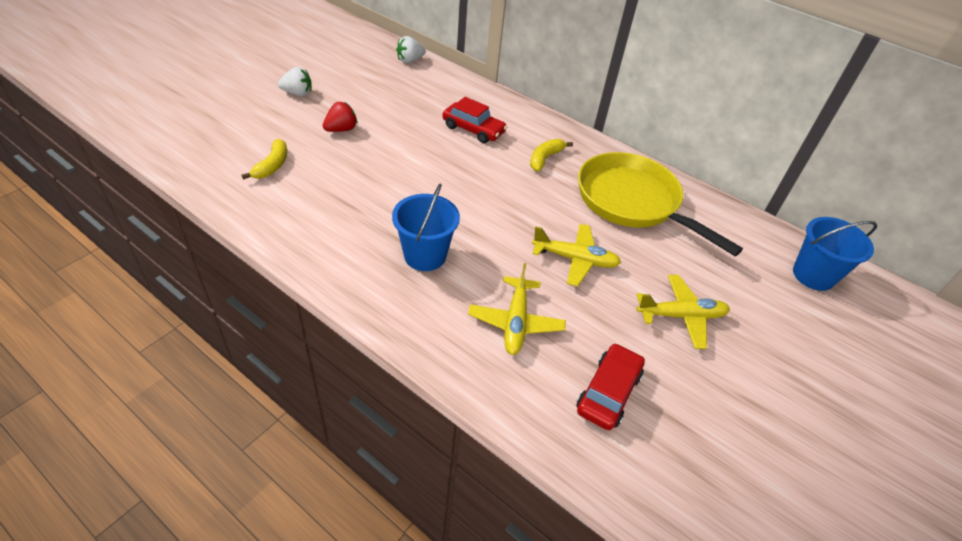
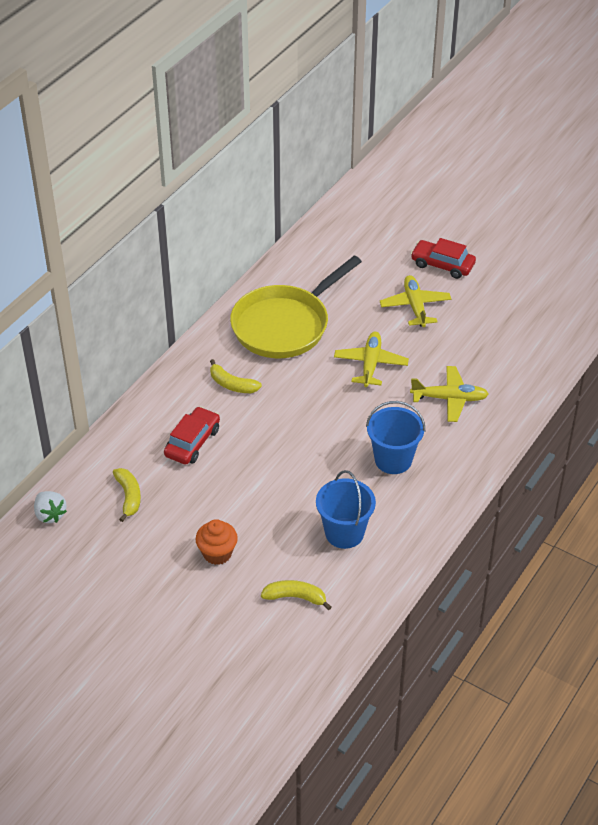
camera: 90 degrees left, 0 degrees up
(297, 93) = (150, 610): white strawberry -> none
(341, 129) = (217, 553): red strawberry -> orange cupcake
(418, 94) = (129, 496): none -> yellow banana
(608, 392) = (497, 349): red car -> red car (442, 265)
(813, 275) = (349, 228): blue bucket -> blue bucket (344, 533)

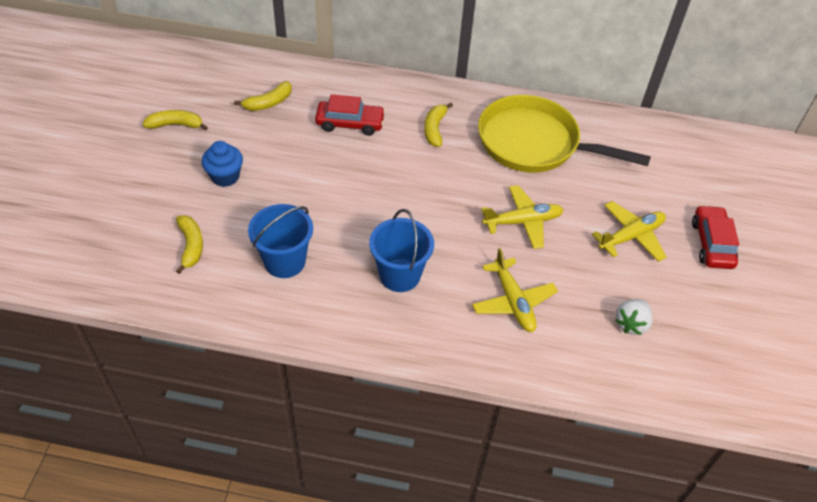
camera: 65 degrees right, 5 degrees up
(50, 515) = (230, 64): white strawberry -> white strawberry (631, 324)
(121, 579) = (176, 125): none -> yellow banana
(217, 553) = (225, 177): orange cupcake -> blue cupcake

